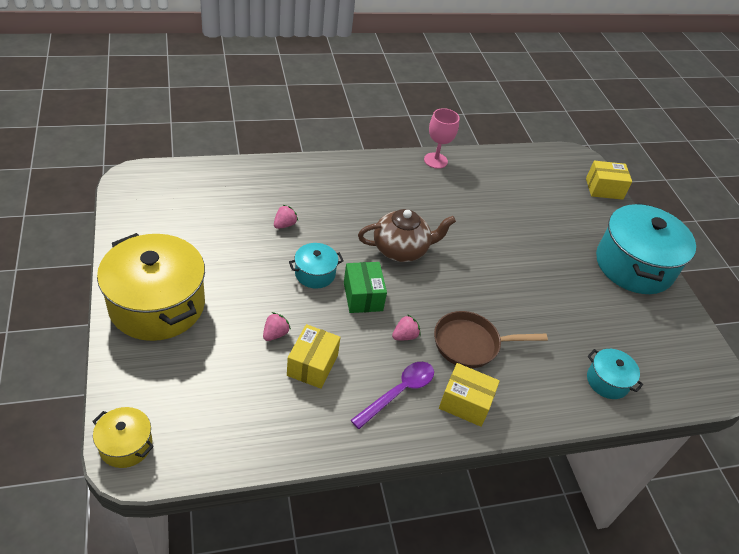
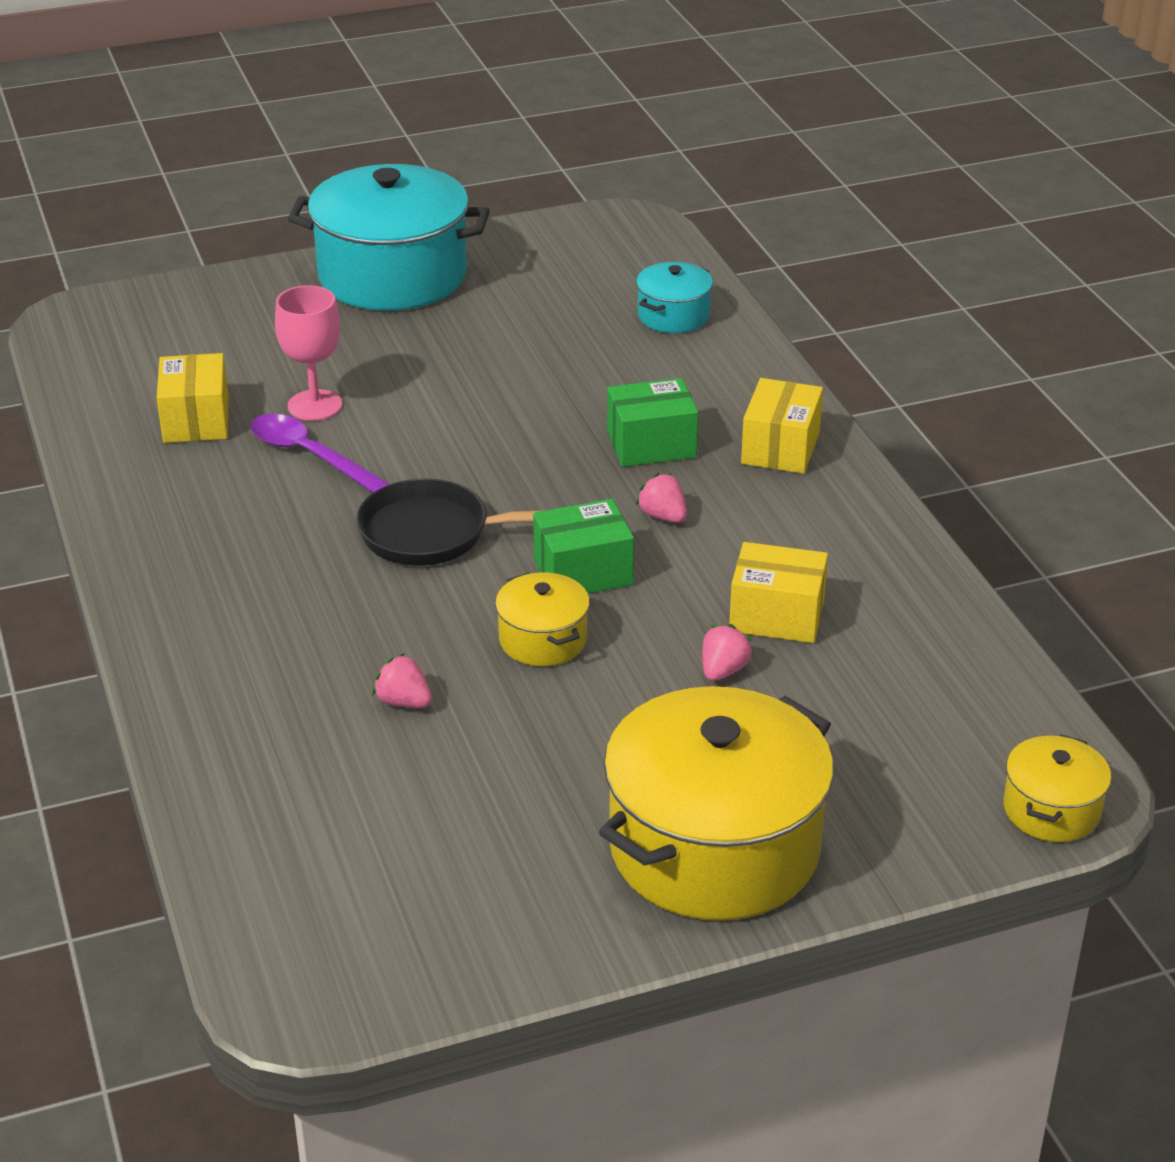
camera: 90 degrees left, 10 degrees down
(275, 334) = (723, 670): pink strawberry -> pink strawberry turned 90 degrees clockwise
(315, 274) = (543, 640): turquoise pot -> yellow pot
(398, 392) = (791, 516): purple spoon -> purple spoon (310, 456)
(401, 250) = (434, 534): brown teapot -> black pan
(435, 160) = (117, 503): pink goblet -> pink goblet (315, 405)
(471, 344) = (651, 445): brown pan -> green box
(604, 189) = (173, 294): yellow box -> yellow box (196, 420)

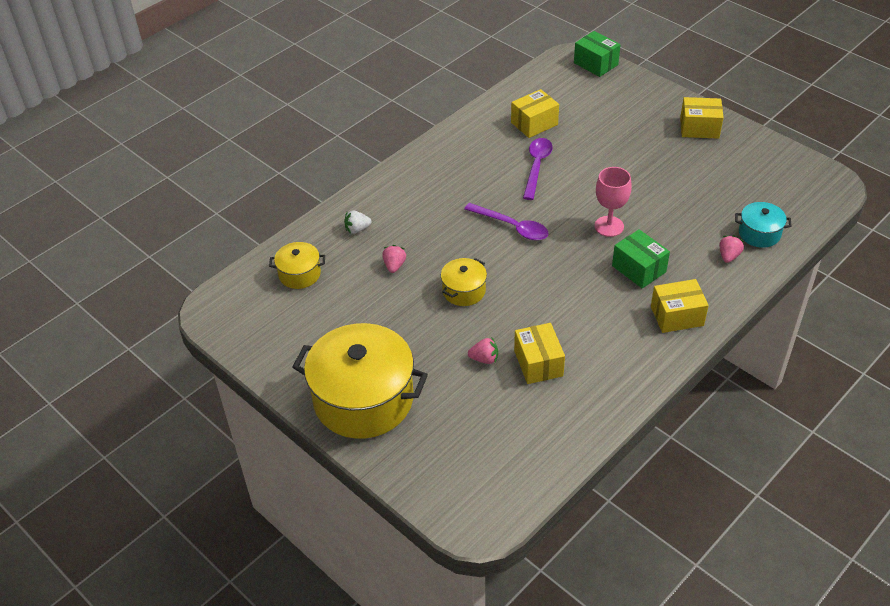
camera: 65 degrees right, 10 degrees up
(257, 718) = (357, 229): none -> white strawberry
(315, 405) = (574, 151): pink goblet -> pink goblet (609, 226)
(392, 276) = (699, 128): turquoise pot -> yellow box
(434, 534) = (512, 227): black pan -> purple spoon
(583, 572) = (521, 284): green box -> green box (596, 64)
(663, 516) = (584, 295): pink strawberry -> pink strawberry (728, 256)
(1051, 810) = (462, 516): yellow pot -> yellow pot (299, 274)

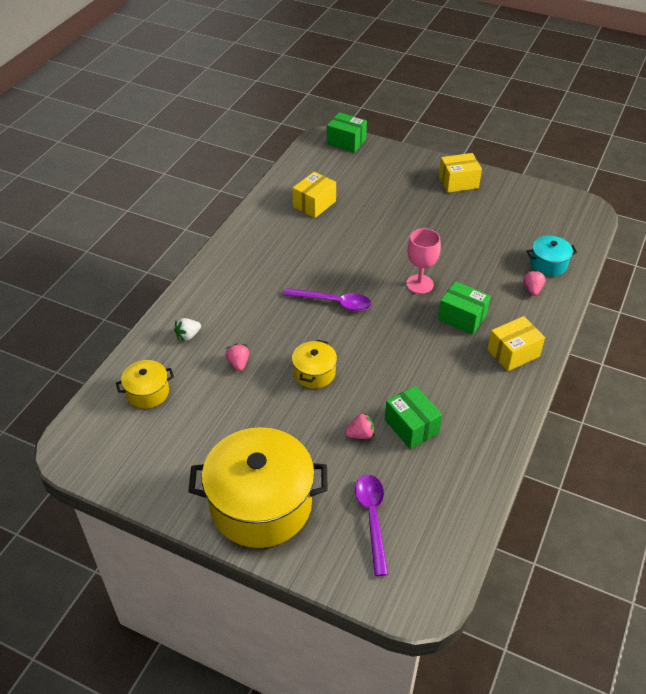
camera: 20 degrees left, 0 degrees up
(536, 167) = (333, 243): purple spoon -> purple spoon (372, 518)
(538, 363) = (411, 426): yellow box -> green box

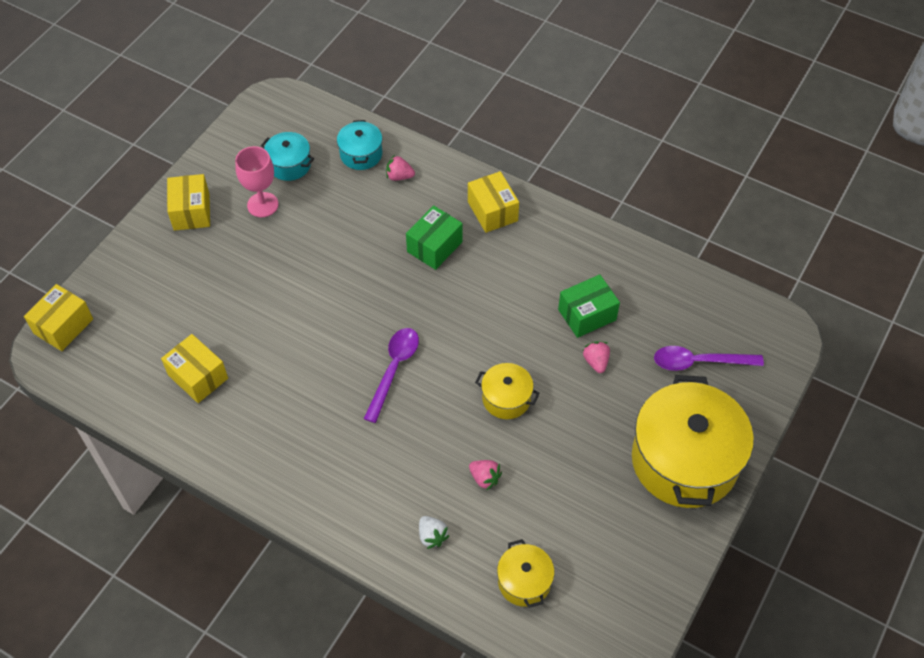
camera: 85 degrees left, 10 degrees up
(238, 363) = (484, 478): pink strawberry -> pink strawberry turned 135 degrees counterclockwise
(346, 141) = (63, 326): green box -> yellow box
(419, 284) = (375, 279): pink goblet -> pink goblet (262, 205)
(521, 225) = (289, 165): none -> turquoise pot

